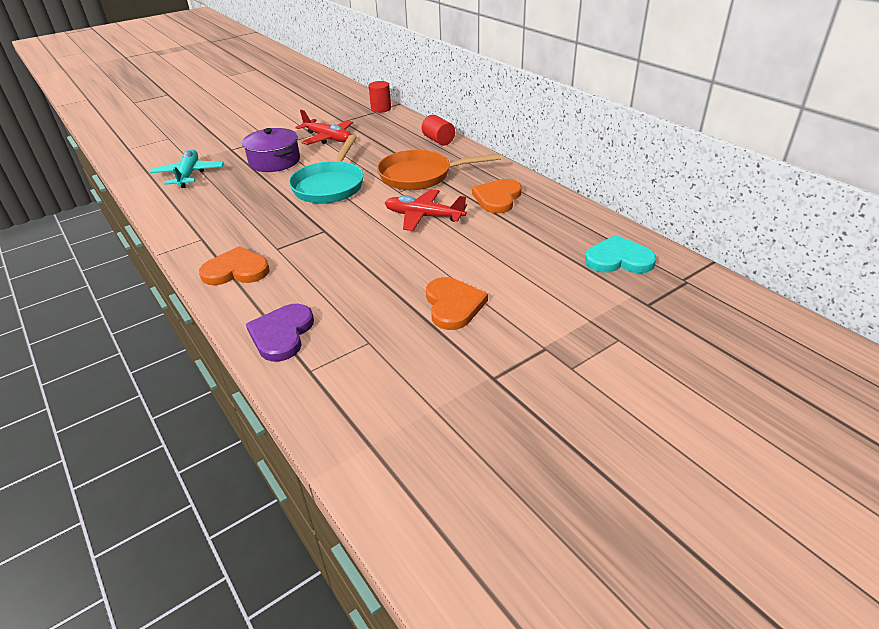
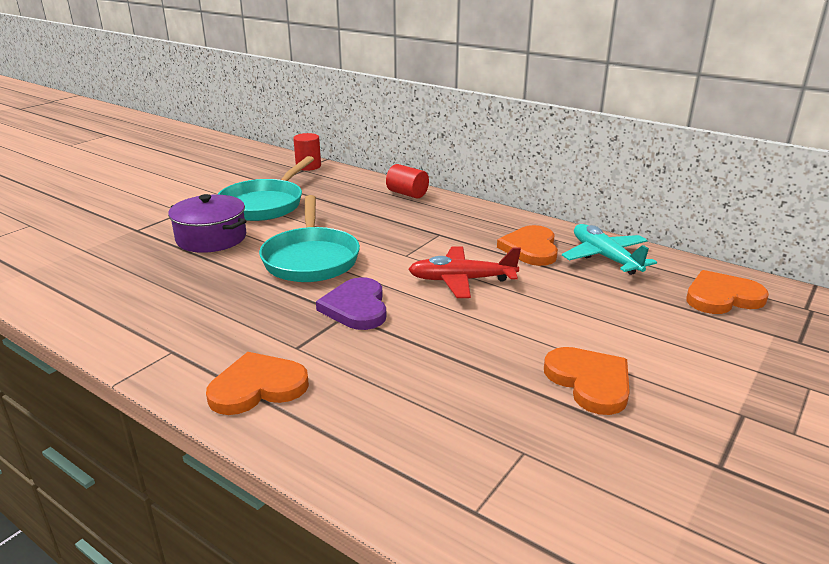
camera: 20 degrees left, 10 degrees down
(189, 175) = (94, 268): turquoise plane -> turquoise plane (605, 257)
(282, 334) = (393, 466): purple heart -> purple heart (356, 307)
(328, 138) = (265, 204): red plane -> turquoise pan
(420, 176) = (418, 234): orange pan -> none
(618, 259) = (722, 297): turquoise heart -> orange heart

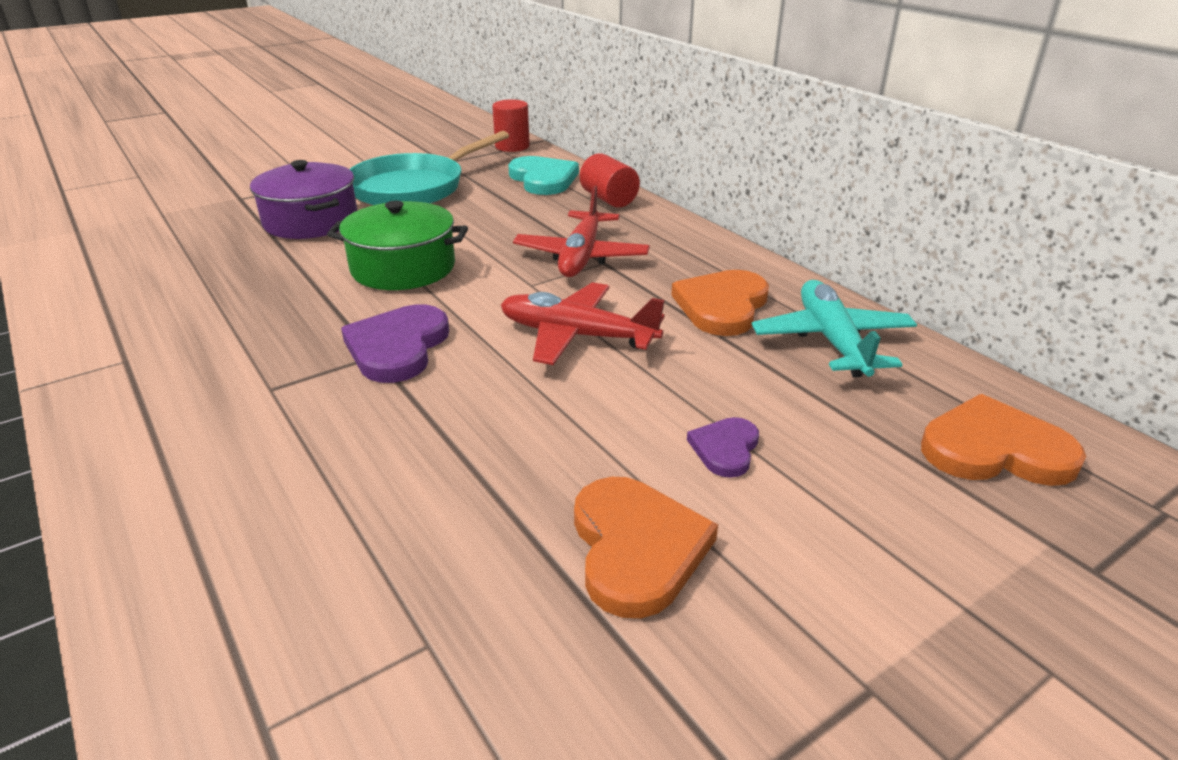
camera: 20 degrees right, 5 degrees up
(257, 387) = (170, 434): orange heart -> none
(311, 258) = (403, 268): turquoise pan -> green pot
(351, 186) = (543, 179): none -> turquoise heart
(422, 233) = (581, 256): none -> red plane
(594, 324) = (725, 449): none -> purple heart

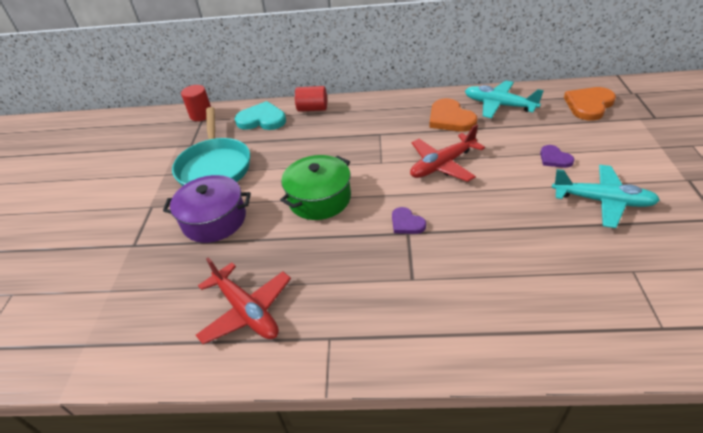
camera: 50 degrees left, 10 degrees up
(397, 347) = (406, 223): purple heart -> purple heart, size x0.57
(581, 256) = (367, 138): red plane -> red plane (246, 311)
(636, 548) = (602, 201): orange heart -> turquoise plane

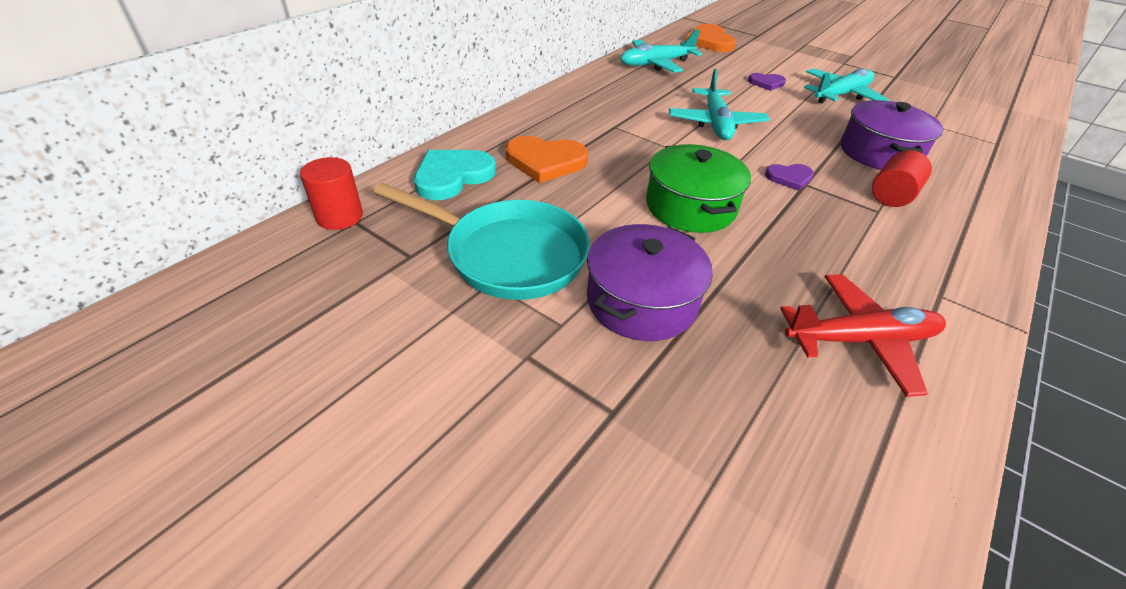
camera: 60 degrees left, 0 degrees up
(312, 109) = (493, 137): red cylinder -> red cylinder (892, 195)
(442, 165) = (715, 123): red plane -> turquoise plane
(450, 118) = (644, 88): orange heart -> orange heart (545, 161)
(514, 254) = (879, 153): none -> purple pot

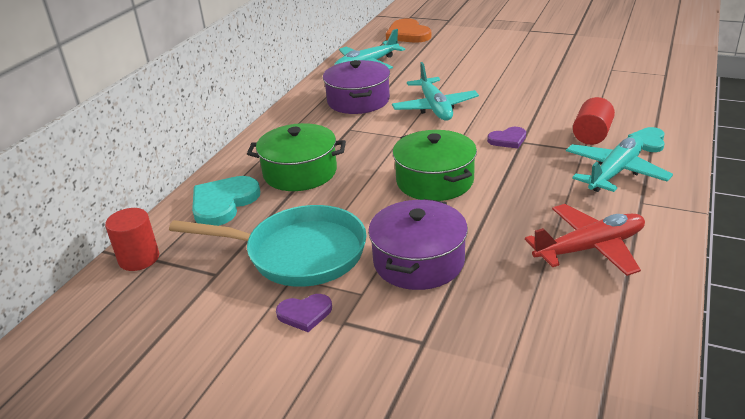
camera: 10 degrees left, 10 degrees down
(545, 161) = (300, 172): orange heart -> green pot
(766, 83) = (468, 62): purple heart -> purple heart (305, 313)
(841, 95) = (534, 60): turquoise plane -> turquoise plane (615, 172)
(879, 153) = (575, 103): purple pot -> purple pot (358, 101)
(962, 219) = (648, 141): none -> turquoise heart

